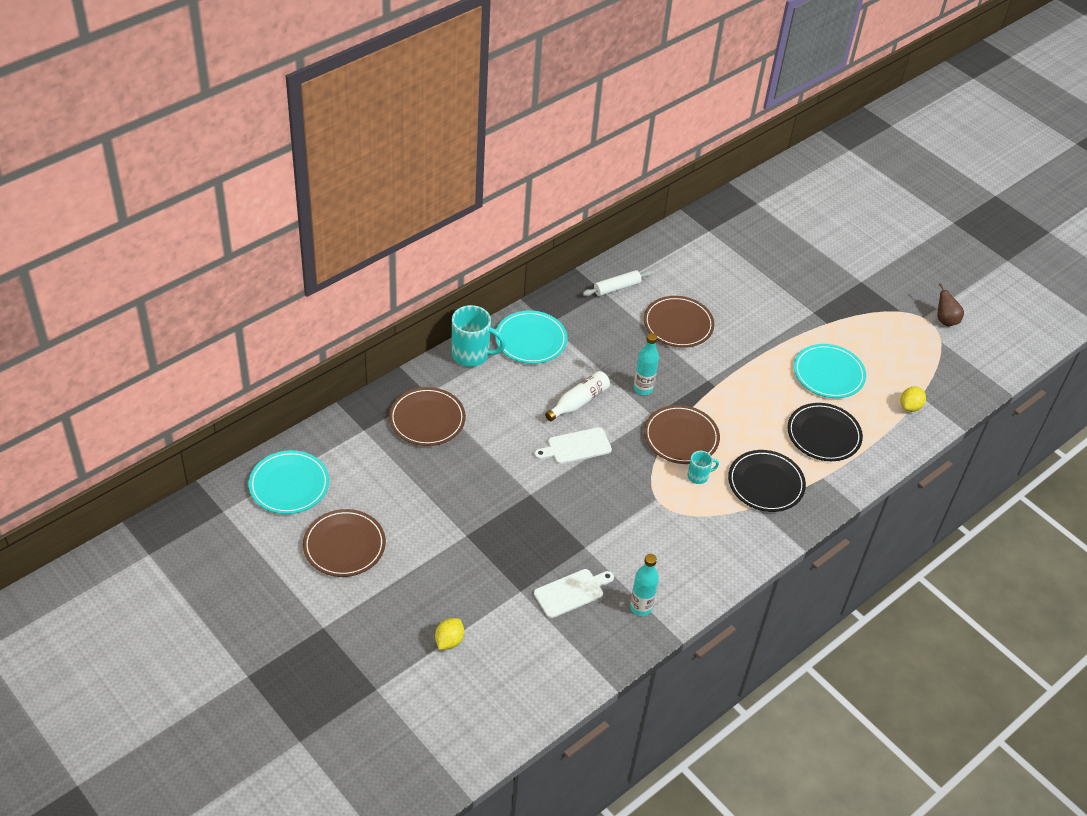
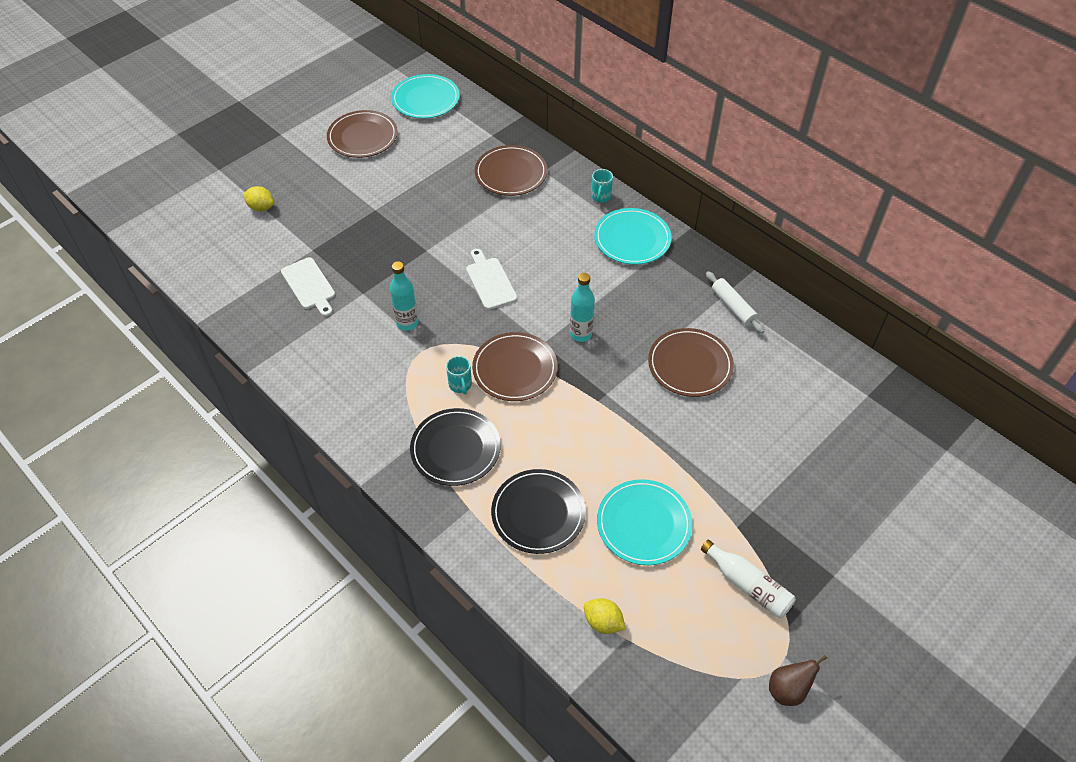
camera: 90 degrees right, 5 degrees up
(472, 354) = (601, 197): turquoise mug -> turquoise mug, size x0.53
(578, 402) = (551, 281): white bottle -> white bottle (748, 585)
(640, 607) = (290, 338): turquoise bottle -> turquoise bottle (407, 323)

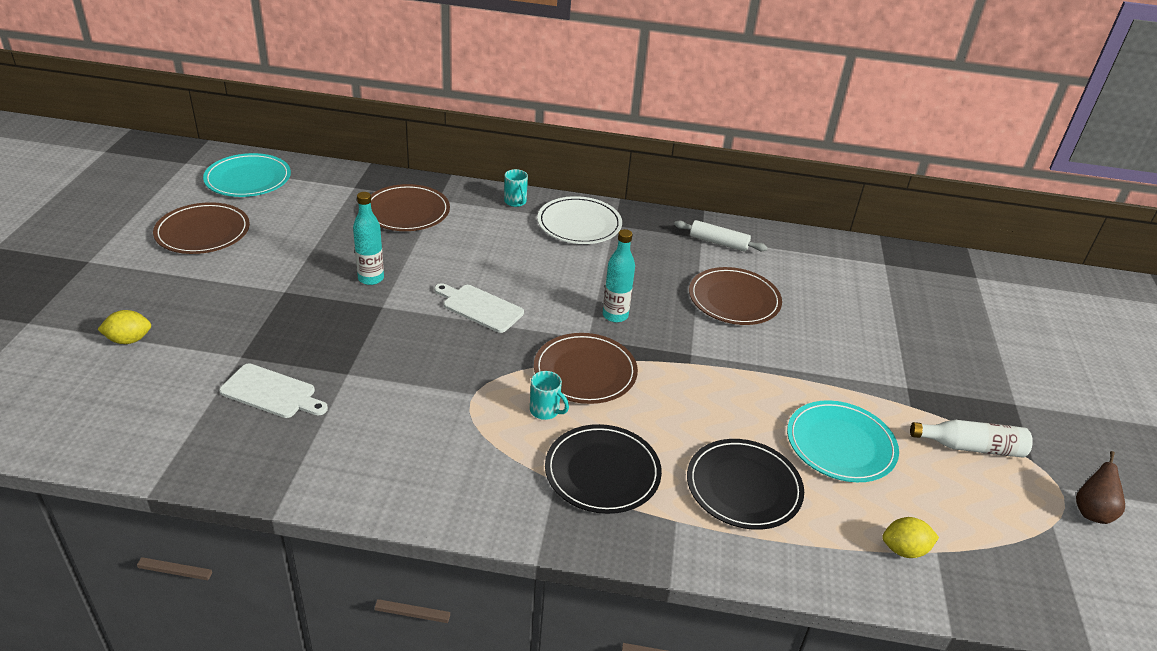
camera: 40 degrees left, 15 degrees down
(407, 323) = (428, 380): turquoise bottle -> turquoise bottle (371, 278)
(632, 239) = (579, 224): turquoise plate -> white plate

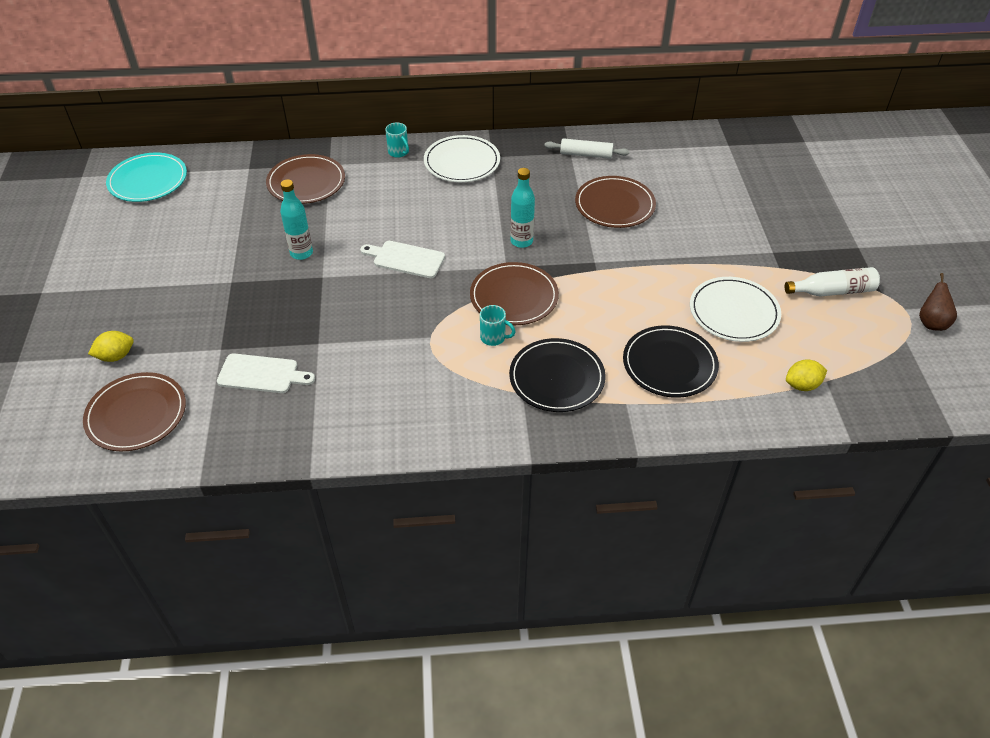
camera: 10 degrees left, 10 degrees up
(203, 232) = (131, 241): brown plate -> brown plate (136, 414)
(840, 444) = (734, 312): turquoise plate -> white plate

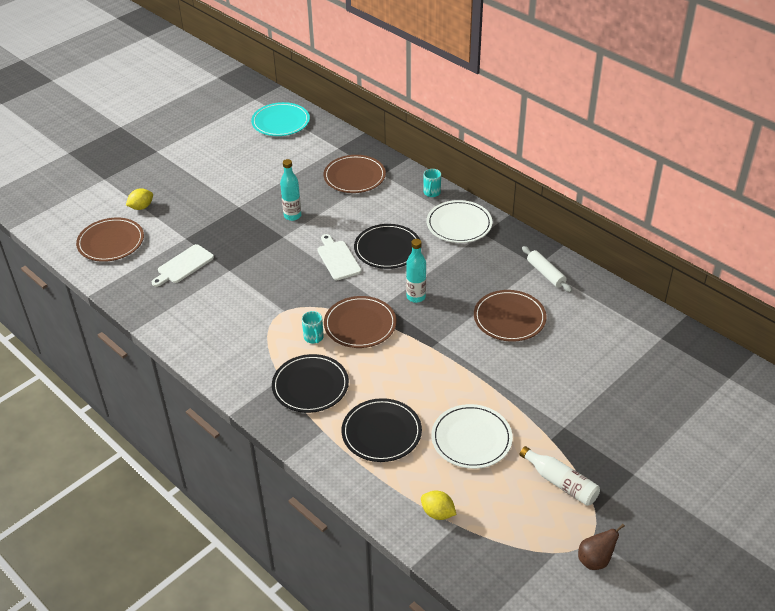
camera: 50 degrees right, 5 degrees down
(116, 356) = (141, 207): yellow lemon -> yellow lemon turned 60 degrees counterclockwise
(261, 374) = (183, 265): white cutting board -> white cutting board turned 75 degrees clockwise
(435, 221) = (387, 249): none -> black plate

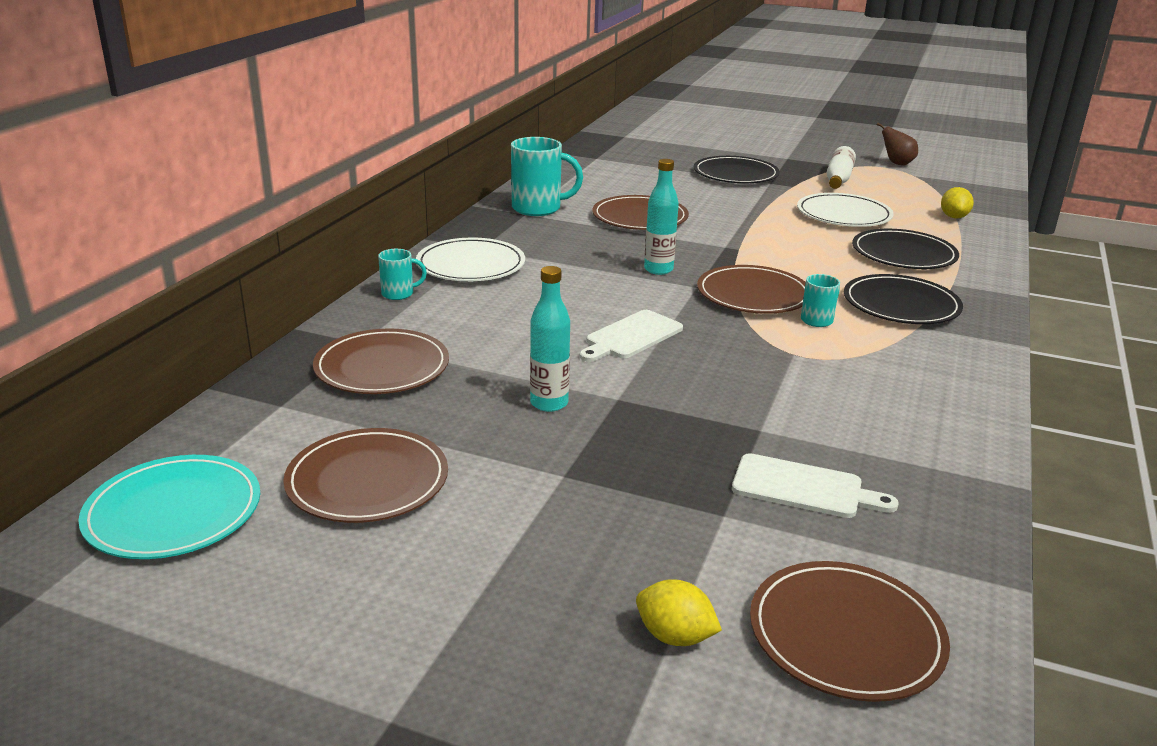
camera: 115 degrees left, 15 degrees down
(269, 161) = (367, 480): none -> brown plate
(387, 249) = (572, 304): black plate -> black plate (735, 174)
(545, 273) = (538, 208): white rolling pin -> turquoise mug

